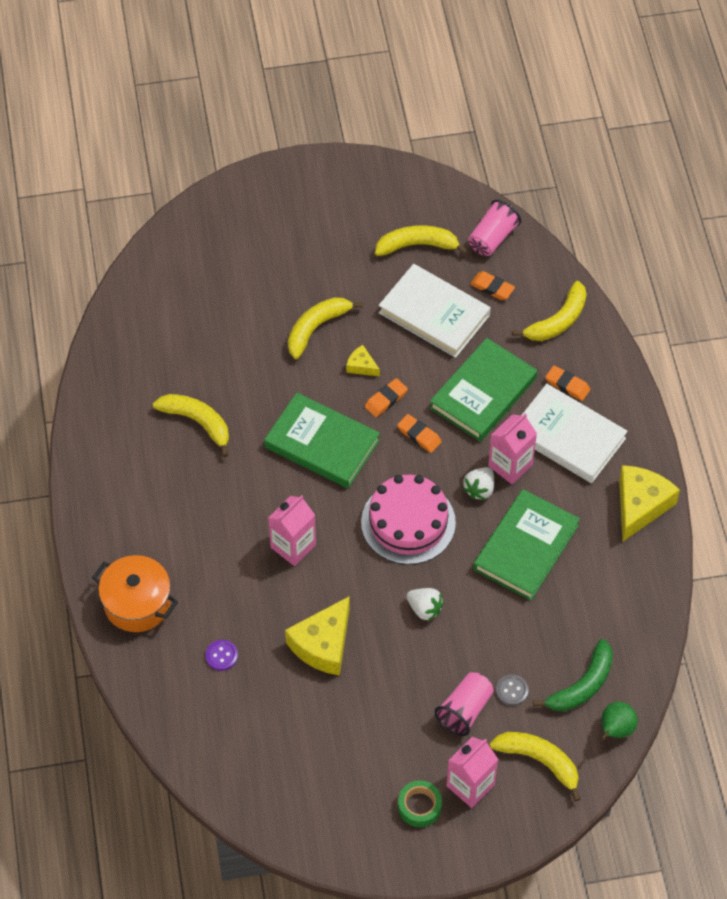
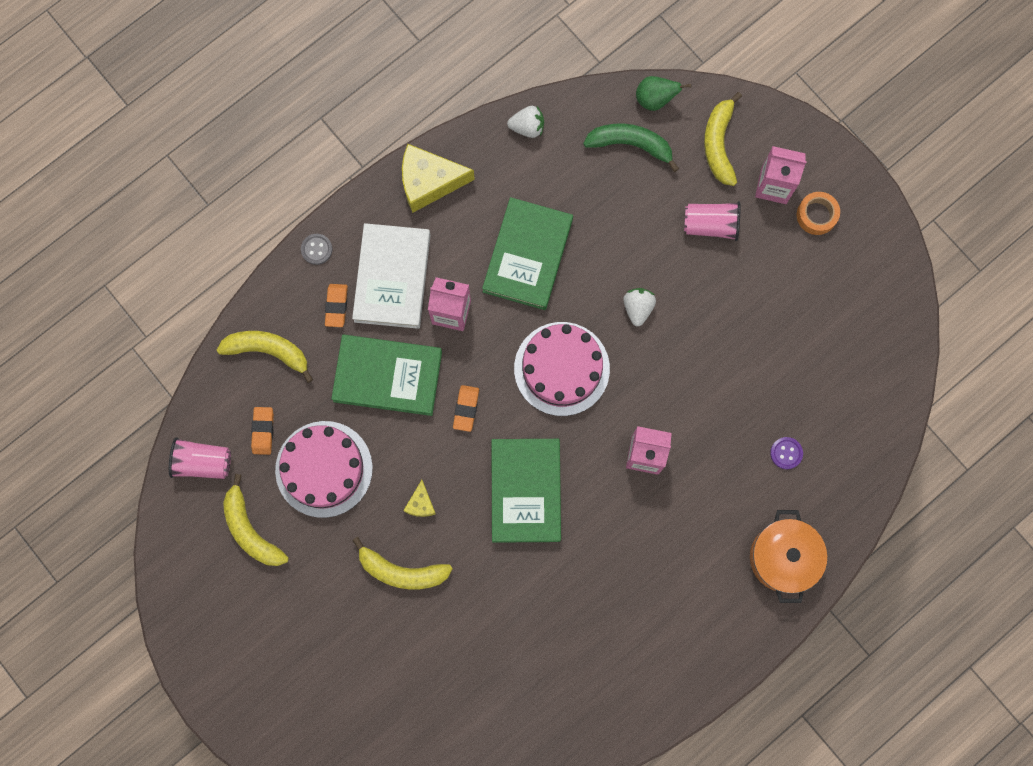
camera: 120 degrees left, 20 degrees up
(197, 422) = (569, 620): yellow banana -> none
(323, 645) = (723, 373): yellow cheese -> none
(386, 400) = (445, 460): orange eraser -> none
(419, 806) = (816, 215): green tape -> orange tape
(434, 314) = (324, 469): white book -> pink cake
(479, 489) = (491, 325): white strawberry -> white strawberry (527, 127)
(512, 690) = (670, 197): grey button -> grey button (316, 249)
(526, 548) = (527, 255): green book -> green book turned 75 degrees counterclockwise

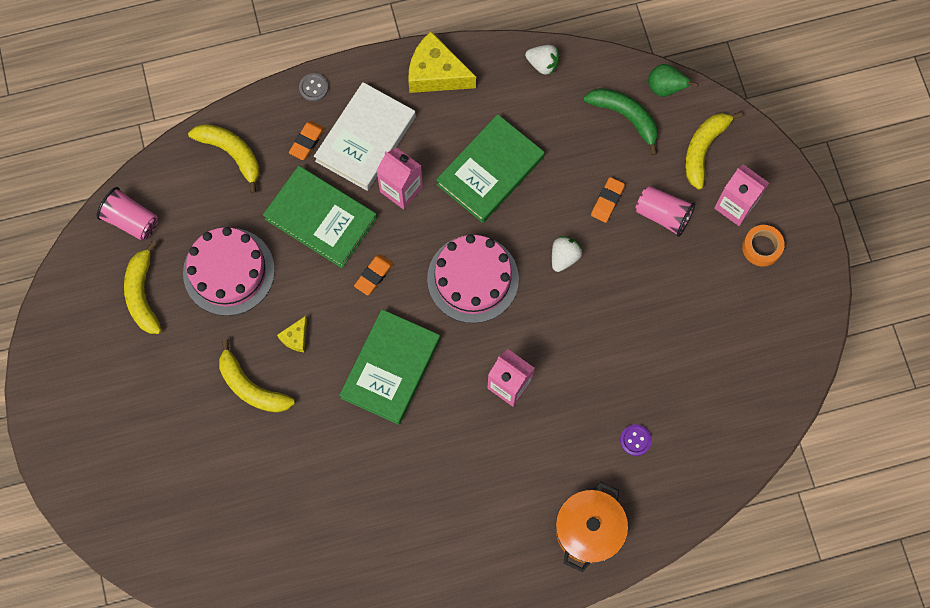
camera: 25 degrees right, 5 degrees down
(263, 431) = (194, 217): orange eraser -> orange eraser (607, 201)

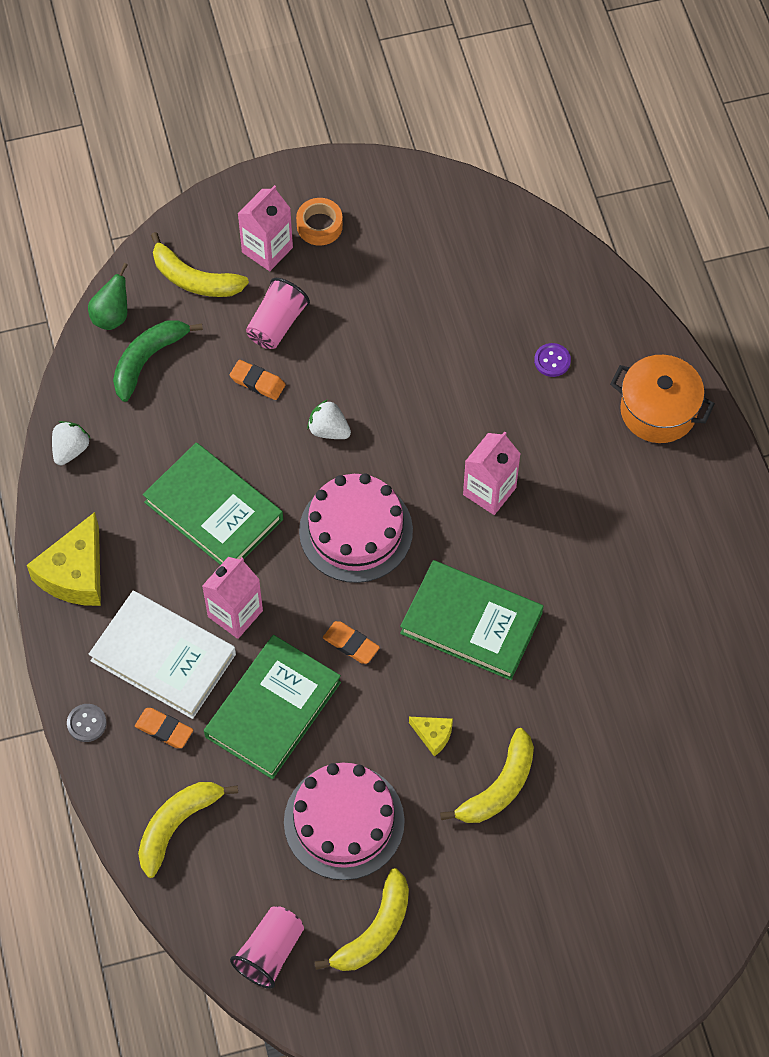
camera: 90 degrees left, 10 degrees down
(143, 294) = (375, 930): yellow banana -> yellow banana turned 45 degrees counterclockwise

